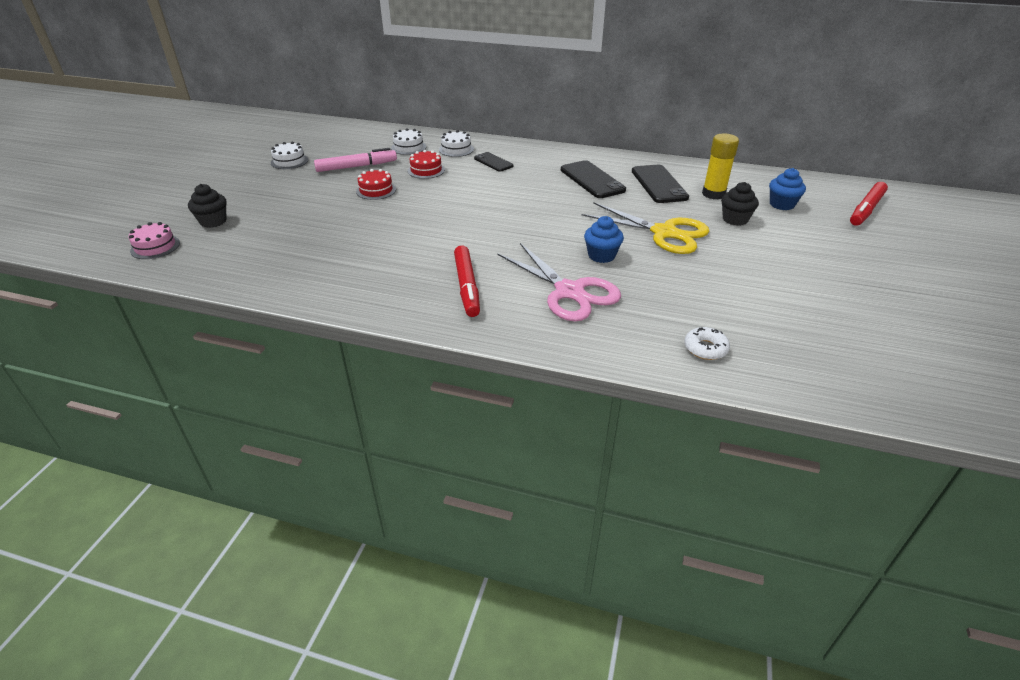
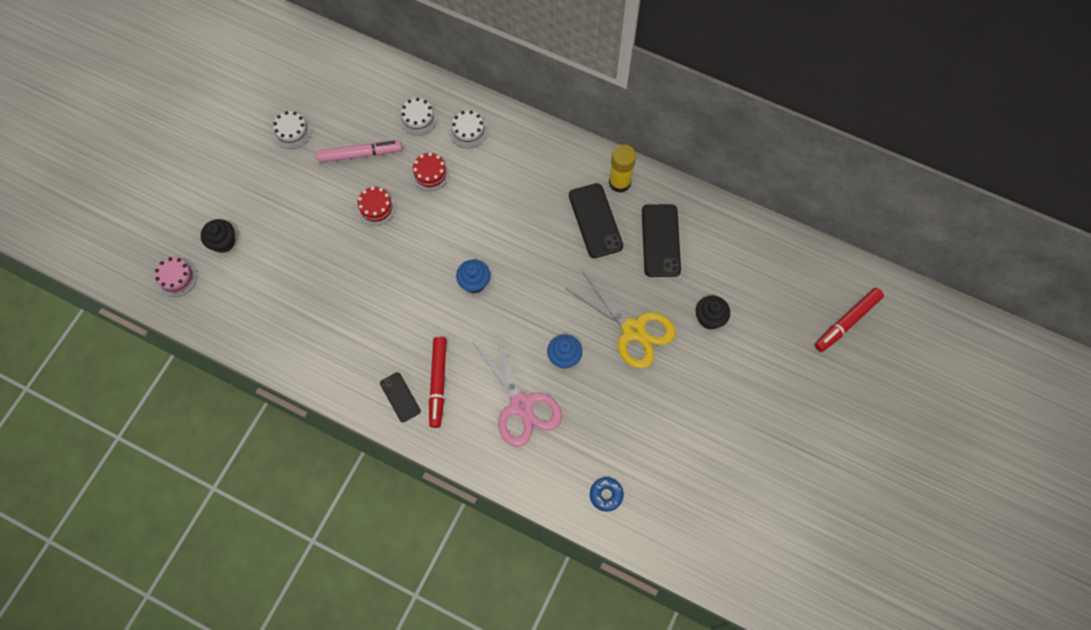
camera: 10 degrees right, 30 degrees up
(493, 162) = (502, 167): black phone -> black phone (400, 397)
(705, 348) = (606, 495): white donut -> blue donut
(713, 194) = (708, 268): yellow glue stick -> yellow glue stick (619, 182)
(781, 204) = (768, 299): blue cupcake -> blue cupcake (474, 282)

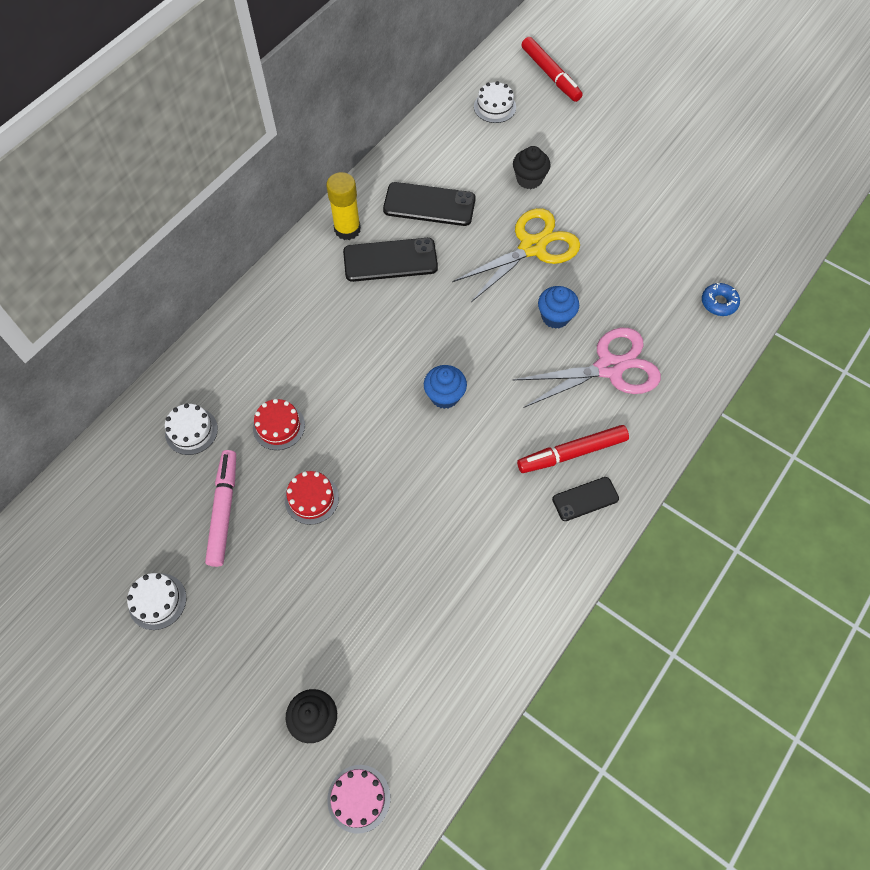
camera: 80 degrees left, 5 degrees down
(438, 383) = (572, 453): red marker -> red marker turned 150 degrees clockwise
(468, 131) = (229, 374): white cake -> white cake (494, 107)

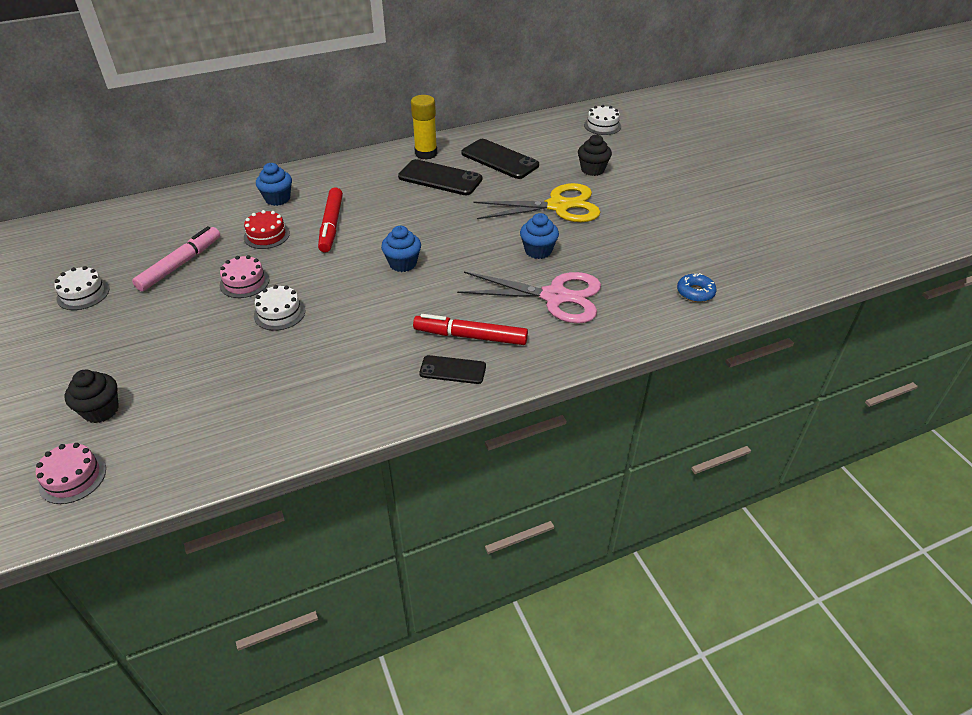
camera: 30 degrees right, 20 degrees down
(191, 431) = (208, 216): white cake -> white cake (279, 313)
(245, 370) = (277, 199): none -> blue cupcake
(311, 498) = (244, 282): red cake -> pink cake
(550, 75) = (664, 121): red marker -> red marker (331, 225)

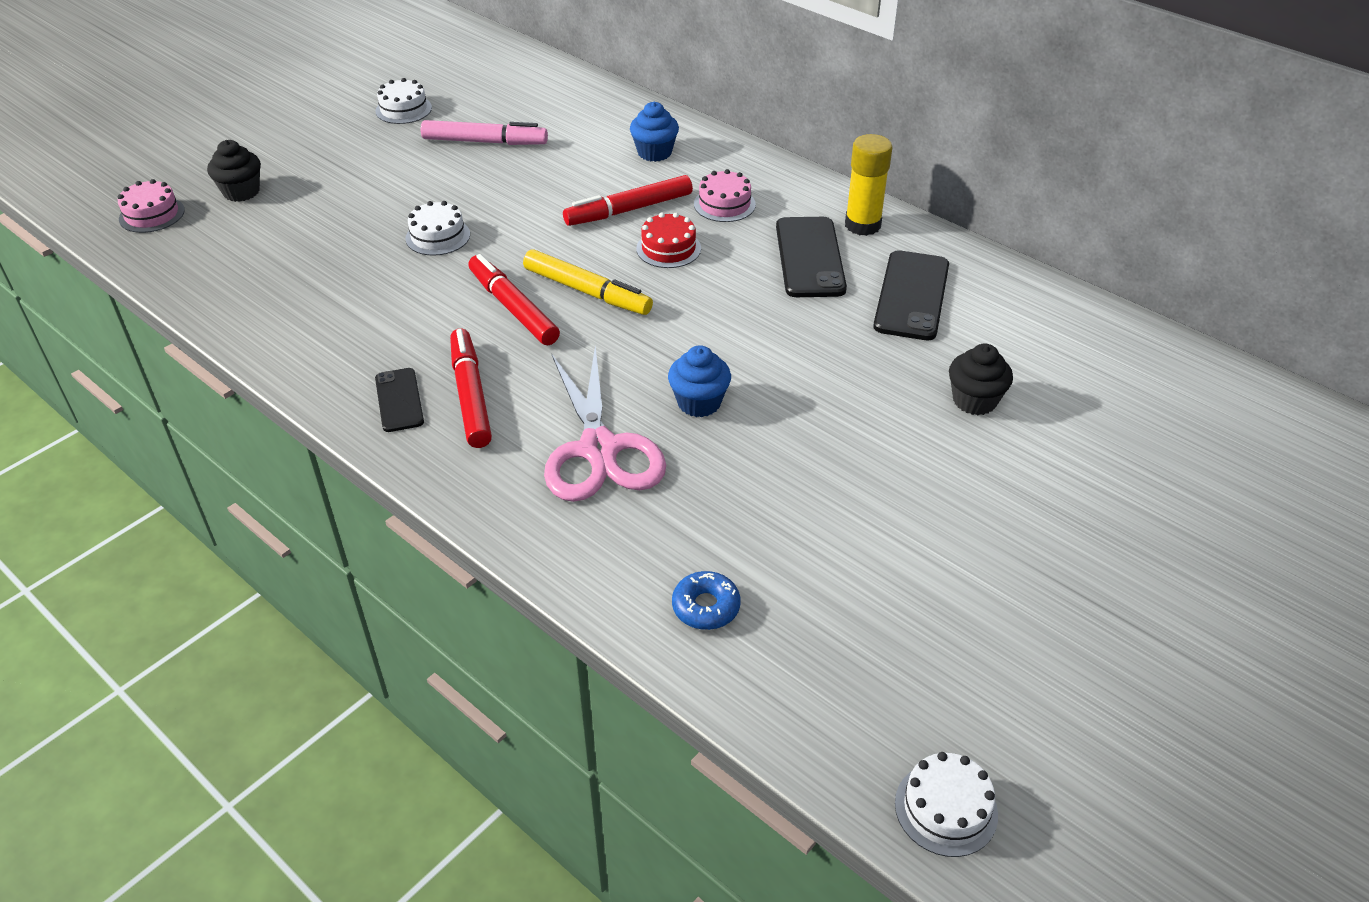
camera: 65 degrees right, 0 degrees up
(244, 282) = (478, 193): pink cake -> pink cake (724, 204)
(266, 235) = (575, 173): red cake -> red cake (668, 248)
(394, 298) = (513, 308): none -> red marker
(403, 263) = (587, 291): blue cupcake -> yellow marker
(558, 206) = (832, 391): yellow scissors -> none
(602, 125) = (1133, 375): white cake -> white cake (946, 809)

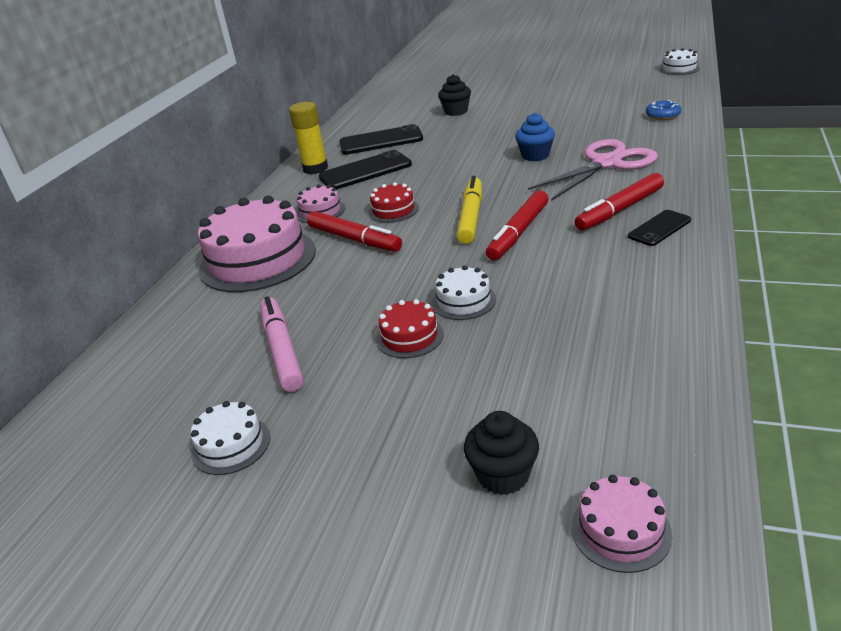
camera: 110 degrees left, 10 degrees down
(424, 198) = (409, 337): none -> red cake
(654, 152) = (257, 260): blue cupcake -> pink cake

